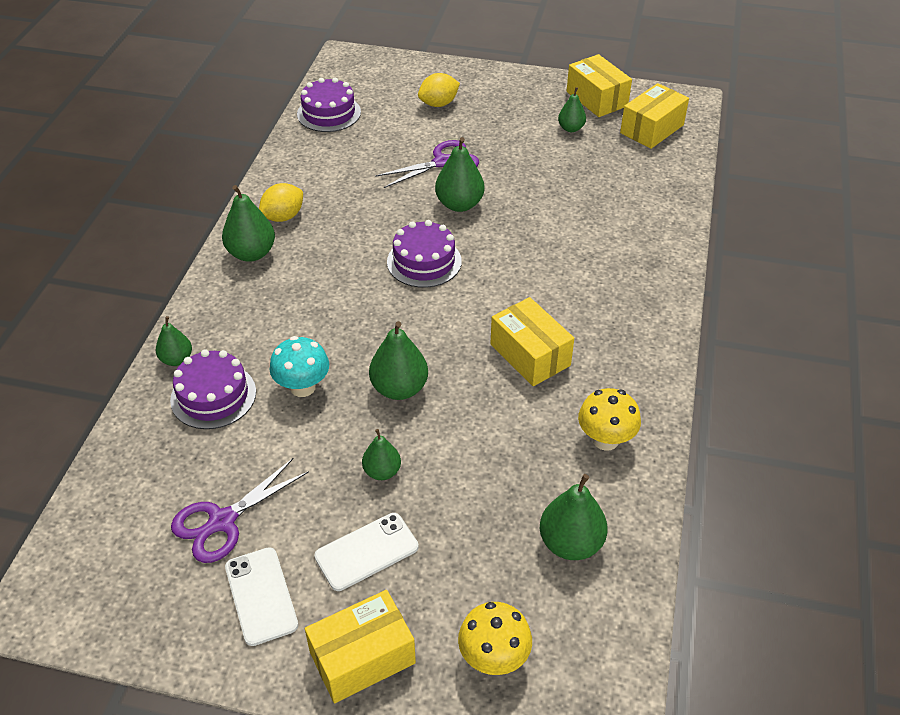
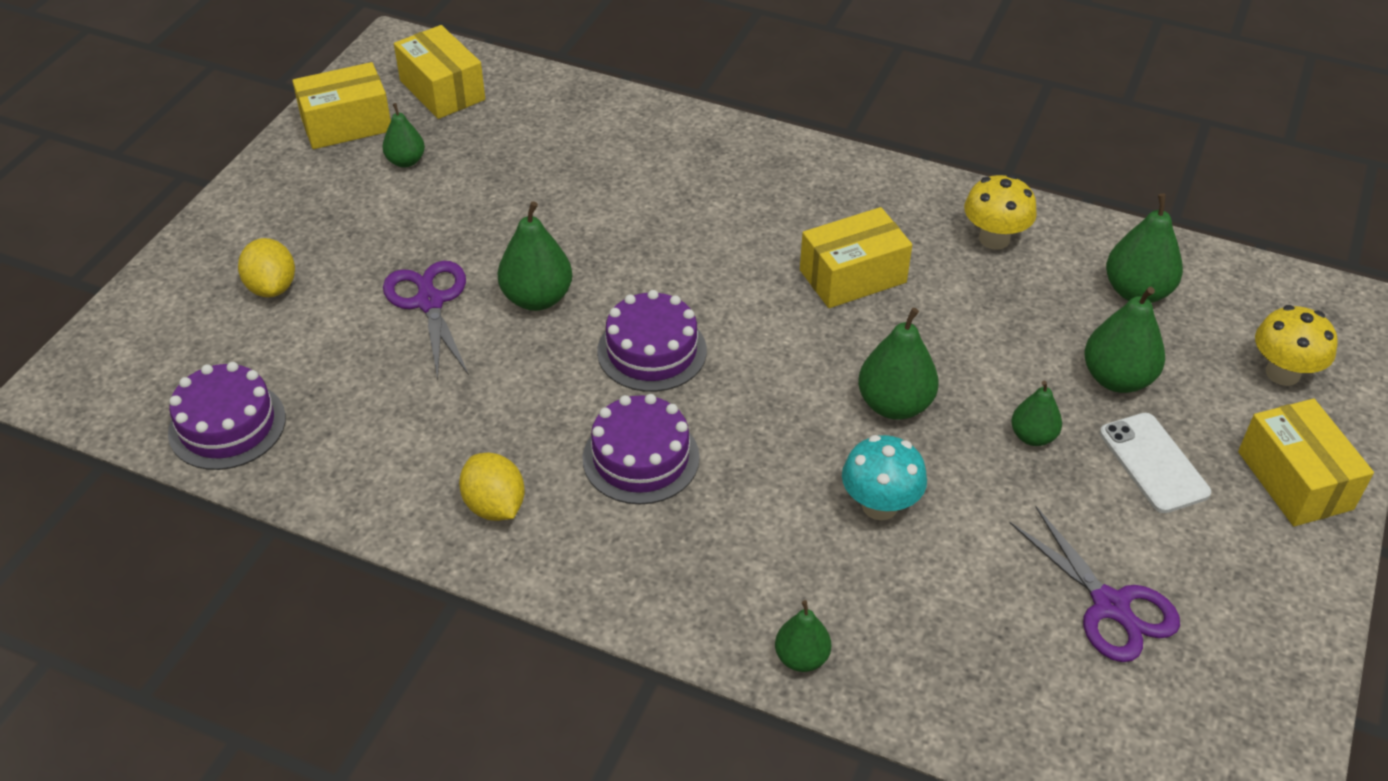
camera: 80 degrees left, 0 degrees up
(213, 396) = (884, 611): purple cake -> purple cake (641, 458)
(251, 253) = (575, 552): green pear -> green pear (1117, 379)
(261, 596) = (1221, 569): white phone -> none

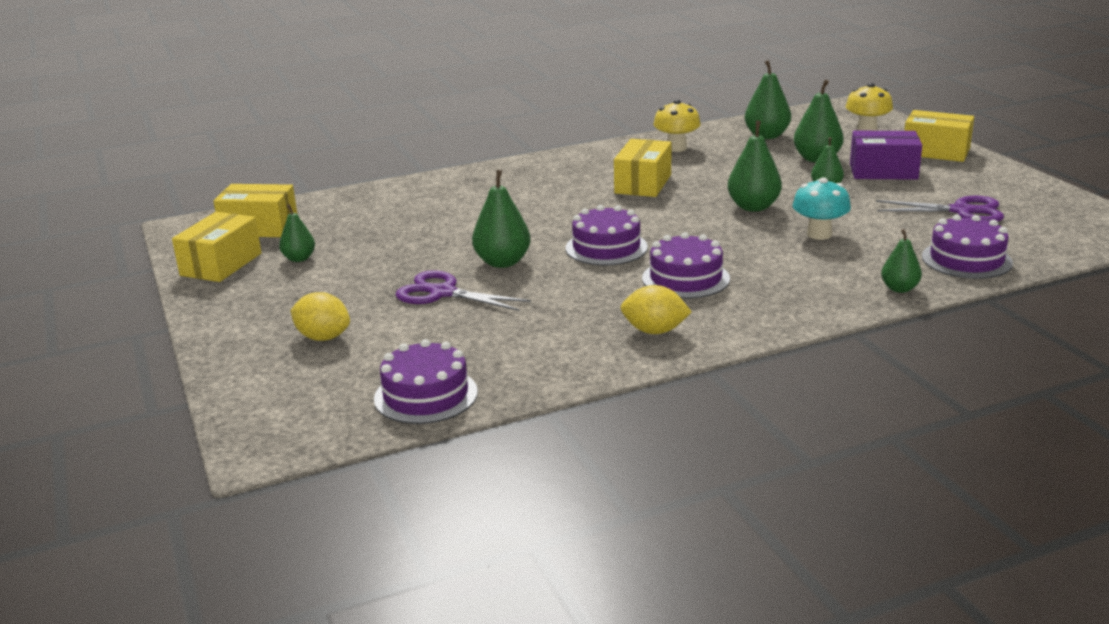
camera: 45 degrees left, 20 degrees down
(956, 683) = (966, 259): none -> purple cake
(1153, 463) = (883, 171): white phone -> purple box

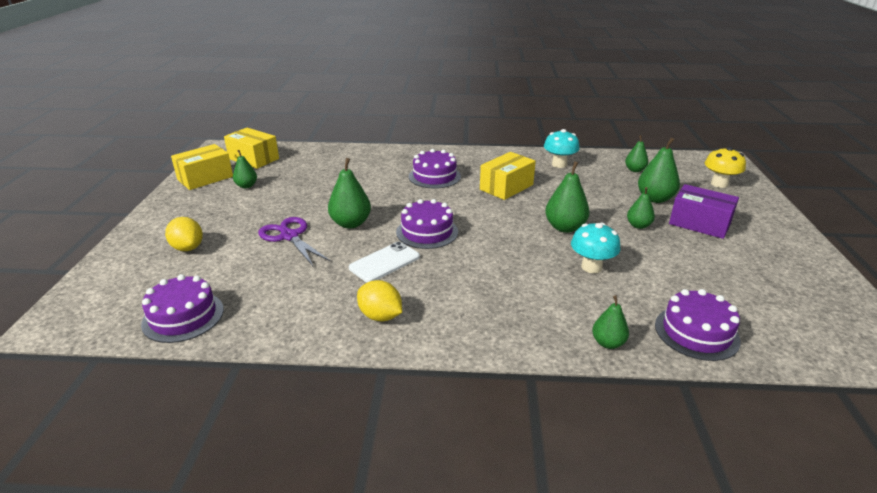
camera: 25 degrees right, 5 degrees up
(595, 287) = (384, 262): none -> white phone
(676, 148) = (559, 164): yellow mushroom -> turquoise mushroom
(685, 278) = (451, 275): purple cake -> purple cake (434, 176)
(766, 136) = (635, 170): green pear -> green pear, size x0.62
(935, 152) = (762, 217): yellow box -> none
(961, 211) = (735, 280): purple scissors -> none

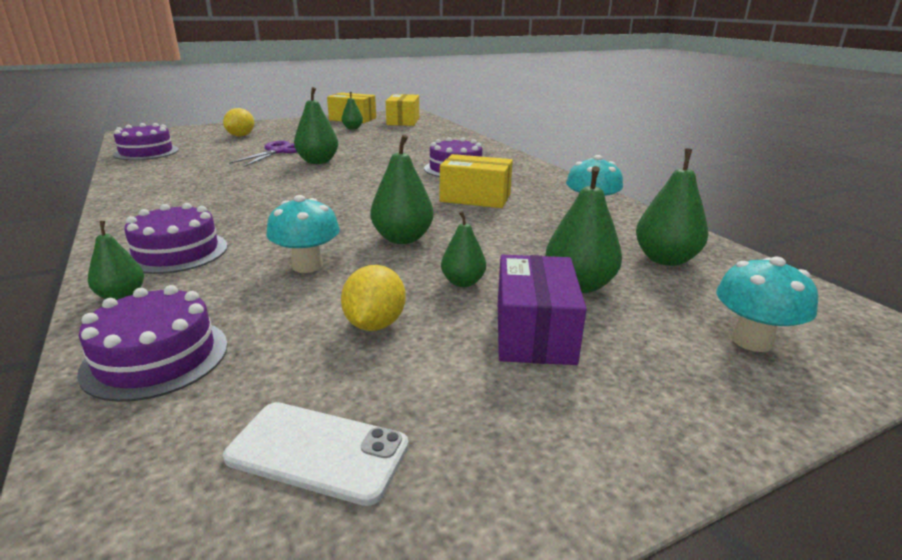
camera: 60 degrees right, 5 degrees down
(380, 316) = (159, 196): yellow lemon -> yellow lemon (375, 324)
(384, 262) = (254, 182): white phone -> white phone (318, 452)
(427, 232) = (327, 185): purple cake -> purple cake (176, 252)
(635, 170) = (665, 259): green pear -> green pear, size x1.62
(719, 184) = (751, 341): yellow mushroom -> turquoise mushroom

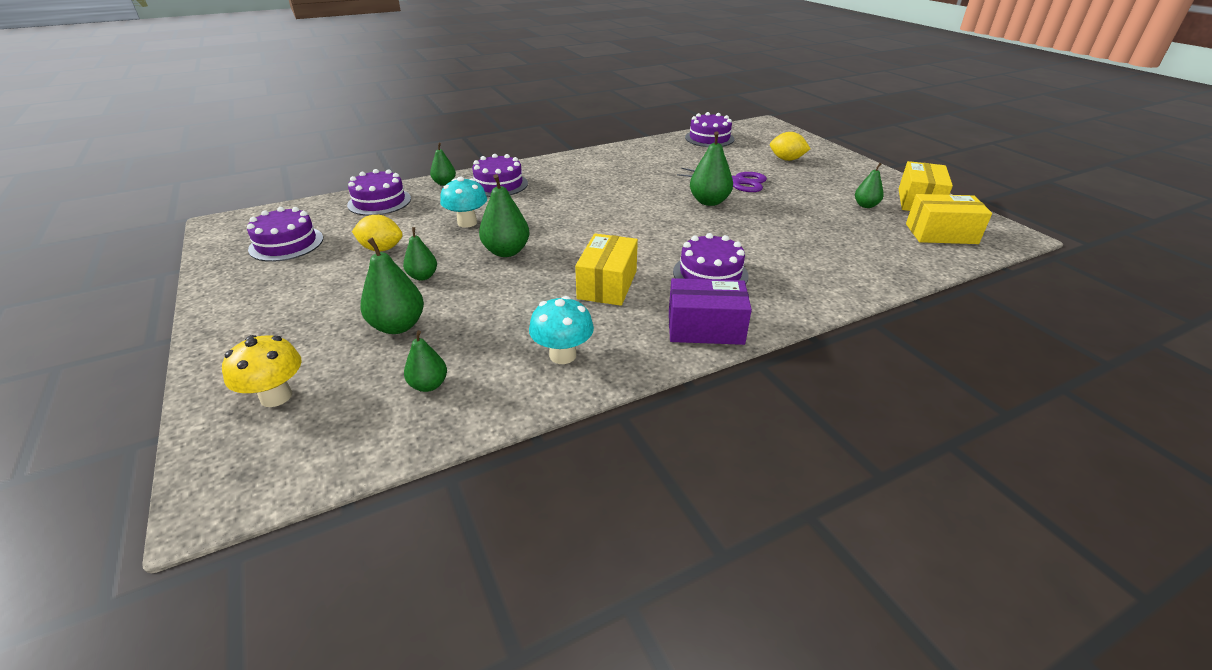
camera: 90 degrees right, 10 degrees up
(318, 452) = (286, 244): white phone -> purple cake
(534, 332) = (343, 300): purple box -> purple box (705, 328)
(665, 259) = (428, 385): green pear -> green pear, size x0.62
(751, 341) = (276, 396): turquoise mushroom -> yellow mushroom

